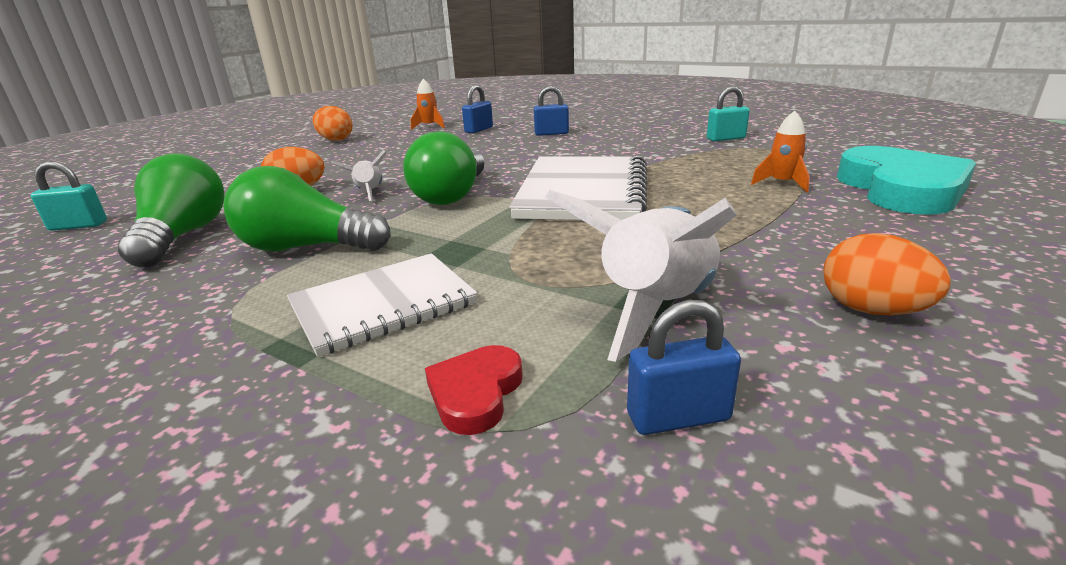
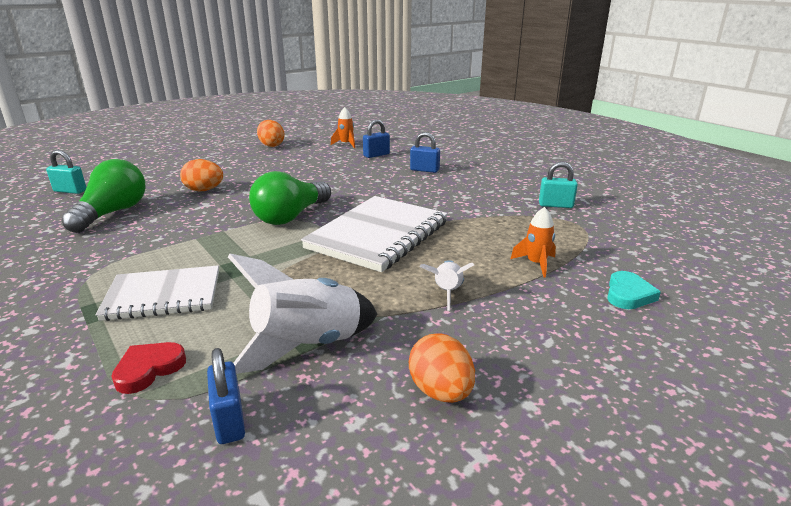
camera: 20 degrees right, 0 degrees up
(306, 248) = (166, 240): green light bulb -> none
(369, 193) = (243, 202): white rocket -> white rocket (447, 293)
(678, 417) = (229, 421): blue padlock -> blue padlock turned 60 degrees clockwise
(901, 189) = (628, 294): turquoise heart -> turquoise heart, size x0.47

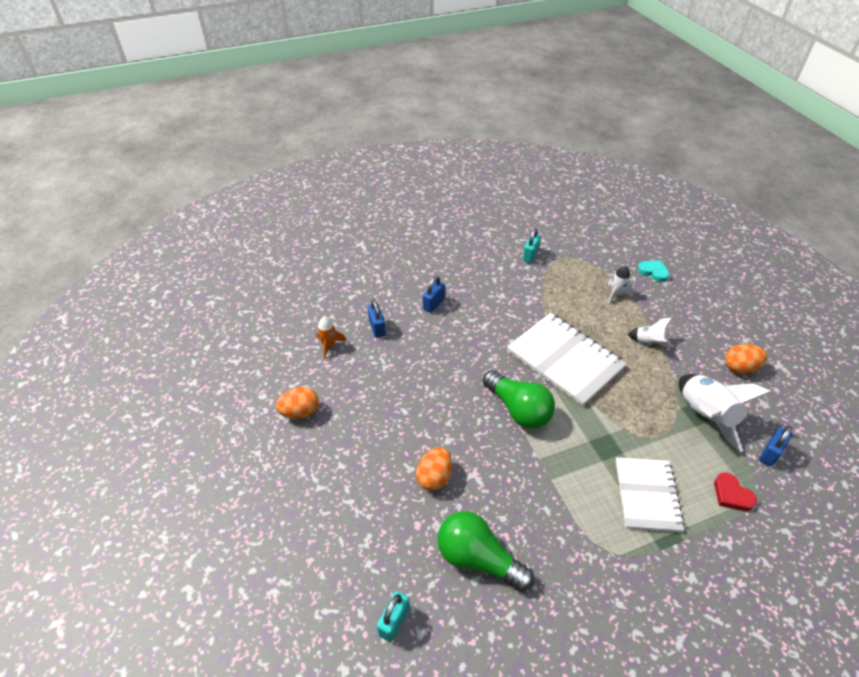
camera: 75 degrees left, 20 degrees up
(229, 421) = (769, 453): blue padlock -> blue padlock turned 45 degrees counterclockwise
(536, 264) = (616, 294): orange rocket -> white rocket

